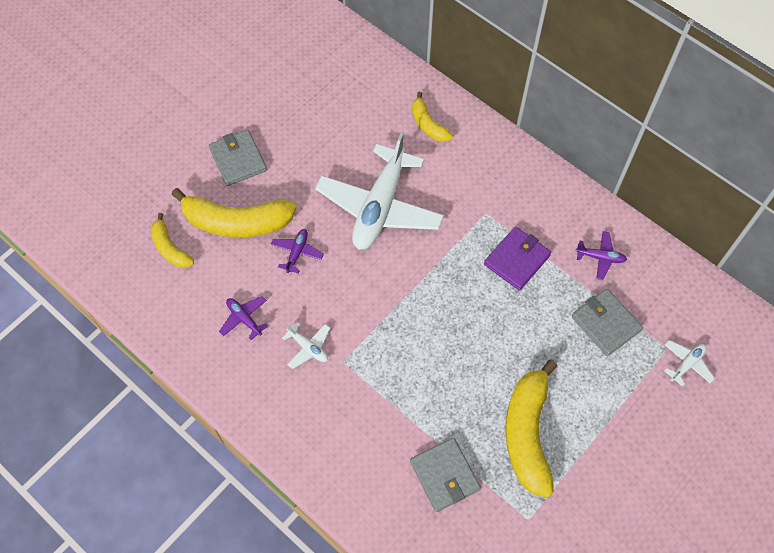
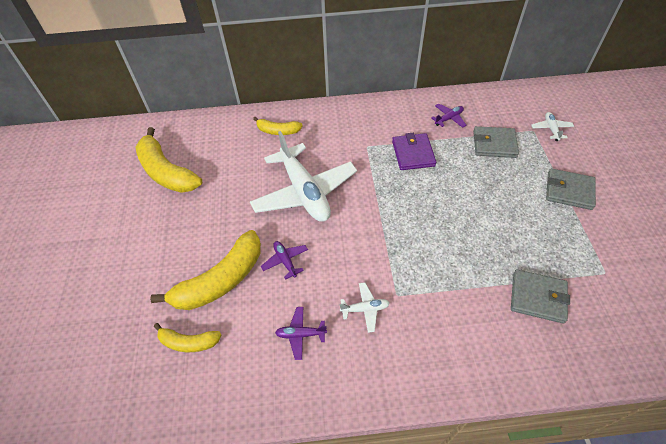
camera: 45 degrees left, 10 degrees down
(238, 159) = (176, 243): grey wallet -> grey wallet (569, 191)
(527, 433) = (540, 230): yellow banana -> yellow banana (166, 172)

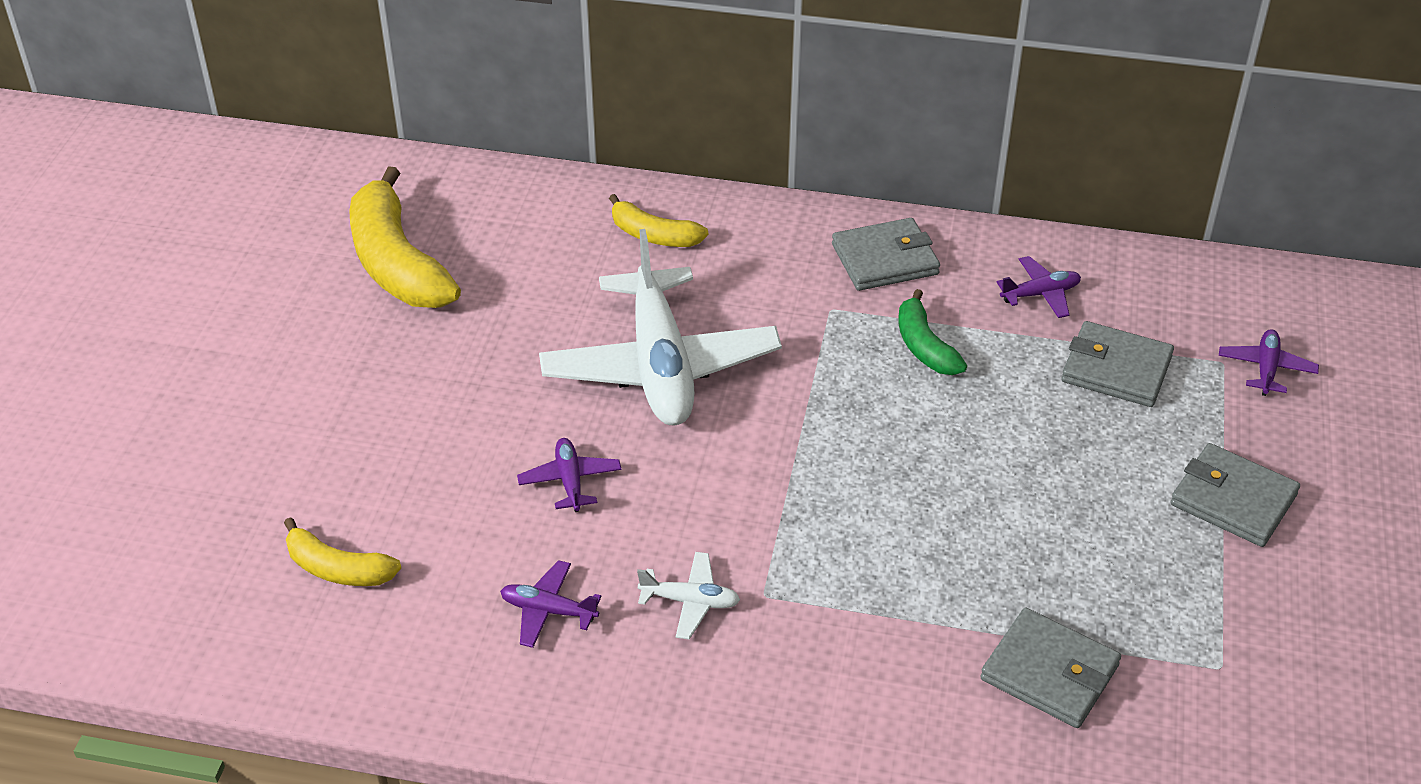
camera: 15 degrees right, 10 degrees down
(220, 280) = (432, 483): yellow banana -> none
(379, 118) = (885, 259): none -> grey wallet
(413, 153) = (924, 346): purple wallet -> green banana
(551, 129) = (1266, 368): white plane -> purple plane

